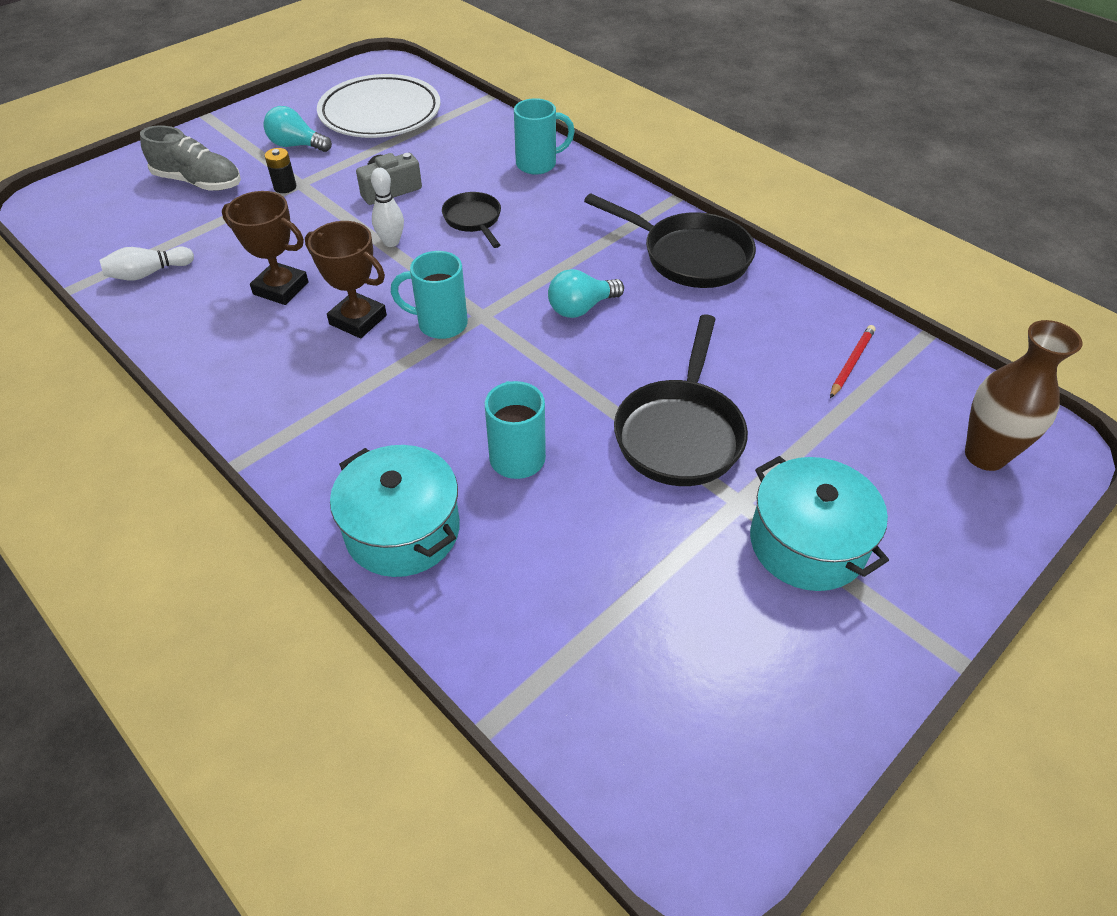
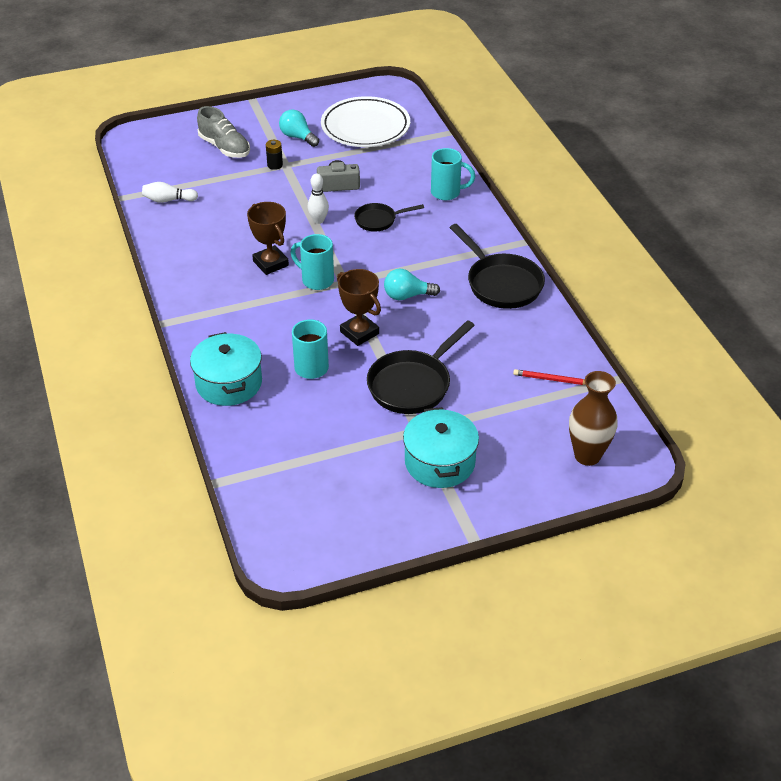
camera: 25 degrees right, 5 degrees down
(281, 288) = (237, 231): brown trophy -> brown trophy (359, 333)
(474, 220) = (378, 220): black pan -> black pan turned 105 degrees counterclockwise
(851, 363) = (551, 379): red pencil -> red pencil turned 135 degrees counterclockwise

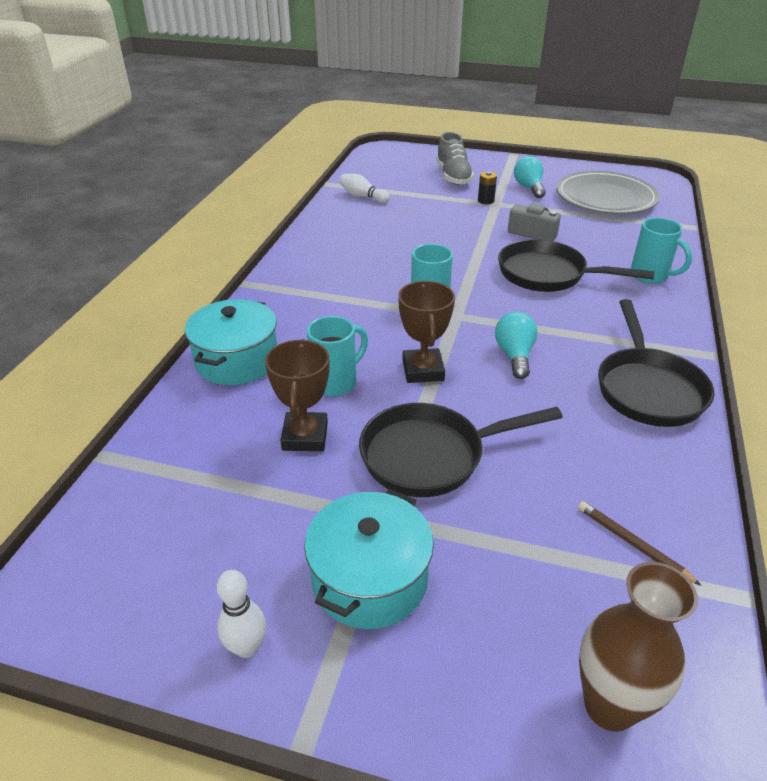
camera: 35 degrees right, 5 degrees down
(270, 263) = (398, 272): brown trophy -> brown trophy (305, 436)
(318, 220) = (484, 254): white bowling pin -> white bowling pin (246, 647)
(365, 127) = (605, 198): white plate -> grey plate
(378, 220) = (548, 274): black pan -> black pan, size x1.74
(407, 296) = (514, 355): turquoise light bulb -> turquoise light bulb turned 60 degrees clockwise
(551, 379) = (632, 544): red pencil -> brown pencil

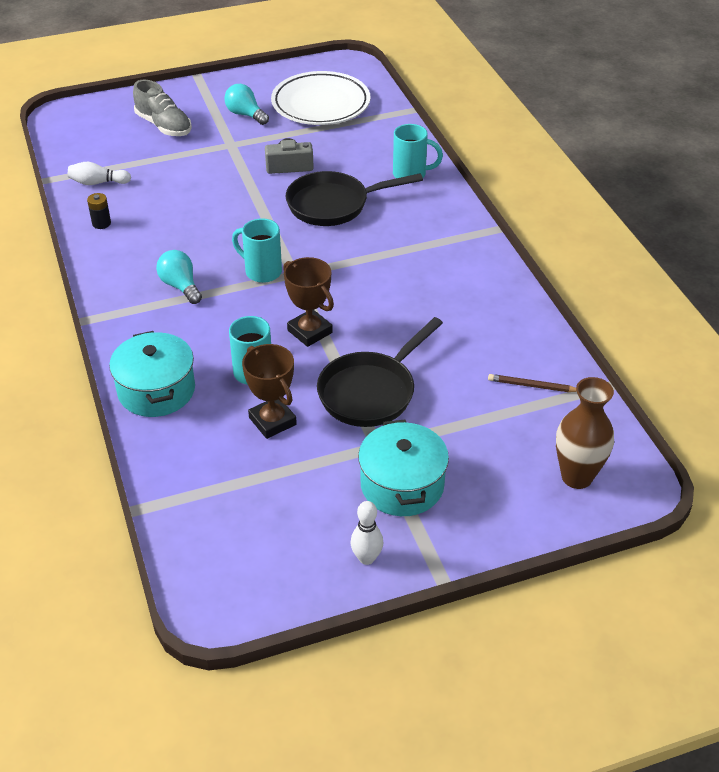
camera: 35 degrees left, 5 degrees up
(485, 201) = (219, 144): black battery -> black battery (101, 223)
(514, 355) = (365, 289): turquoise light bulb -> turquoise light bulb (180, 286)
(605, 198) = (321, 104): grey plate -> white plate
(647, 388) = (472, 275): black pan -> none

